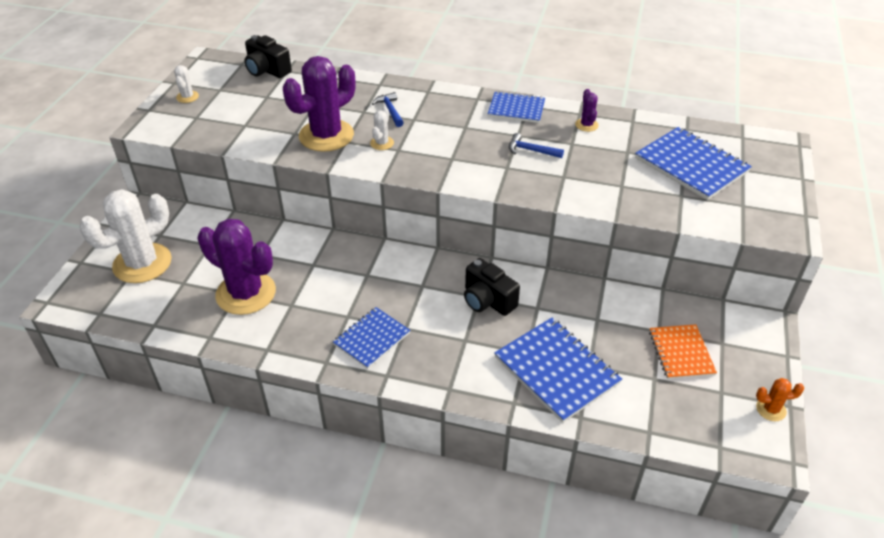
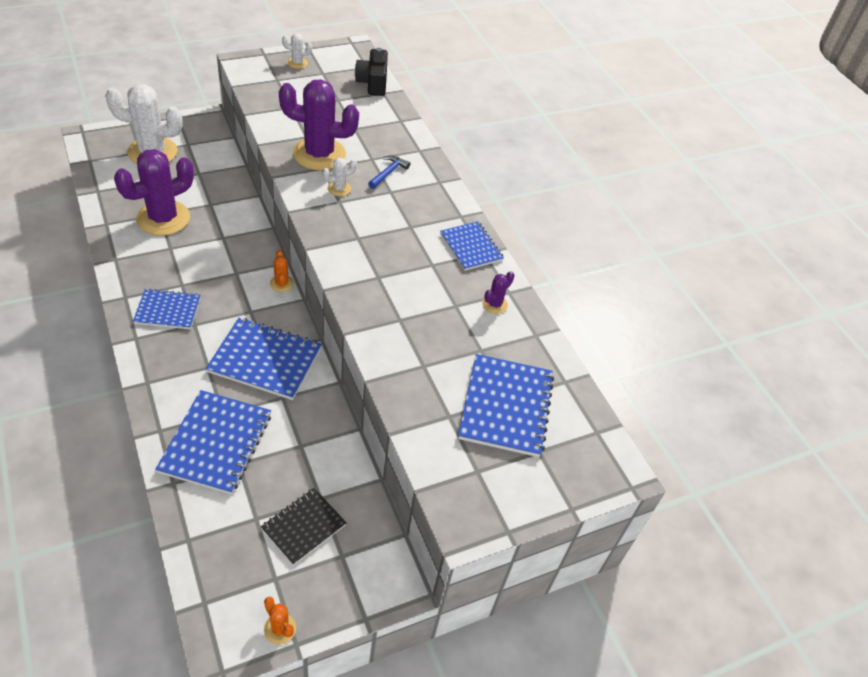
camera: 45 degrees right, 5 degrees up
(187, 97) = (297, 63): white cactus -> white cactus turned 45 degrees clockwise
(246, 293) = (163, 218): purple cactus -> purple cactus turned 60 degrees clockwise
(407, 252) = (281, 284): none -> orange cactus
(487, 300) = (265, 360): black camera -> blue notebook
(531, 150) = (417, 282): blue hammer -> none
(681, 353) = (304, 527): orange notebook -> black notebook

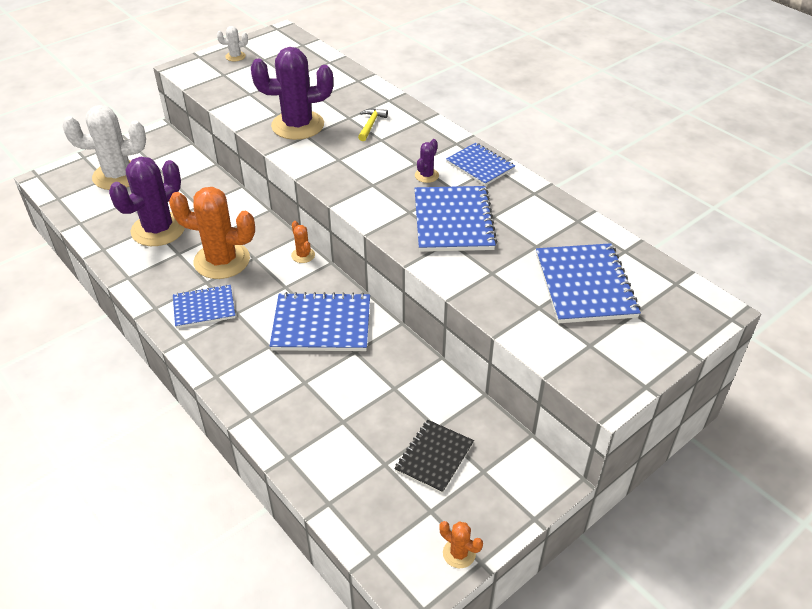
camera: 10 degrees left, 5 degrees down
(205, 267) = (222, 261): none -> orange cactus
(216, 443) = (311, 409): blue notebook -> blue notebook (453, 221)
(339, 188) = (332, 149): white cactus -> none
(372, 83) = (315, 56): black camera -> none
(388, 173) = (371, 125): blue hammer -> yellow hammer
(495, 304) = (527, 206): purple cactus -> purple cactus (426, 175)

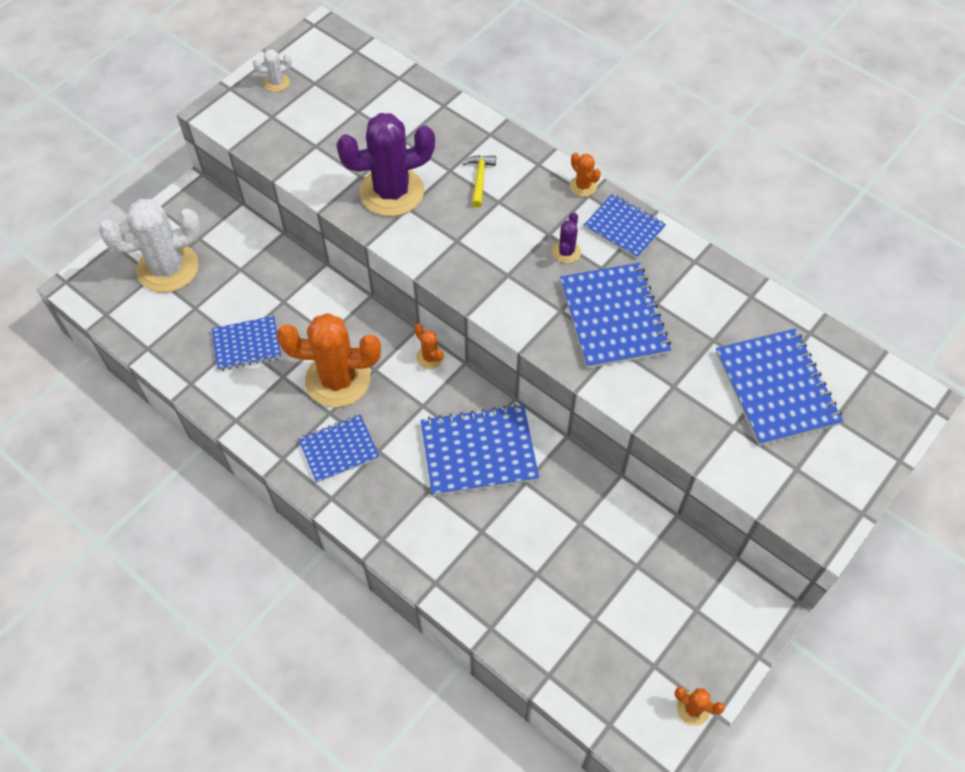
camera: 10 degrees left, 15 degrees up
(158, 229) = (247, 344): purple cactus -> blue notebook
(434, 457) = (643, 602): black notebook -> none
(453, 137) = (583, 186): none -> orange cactus

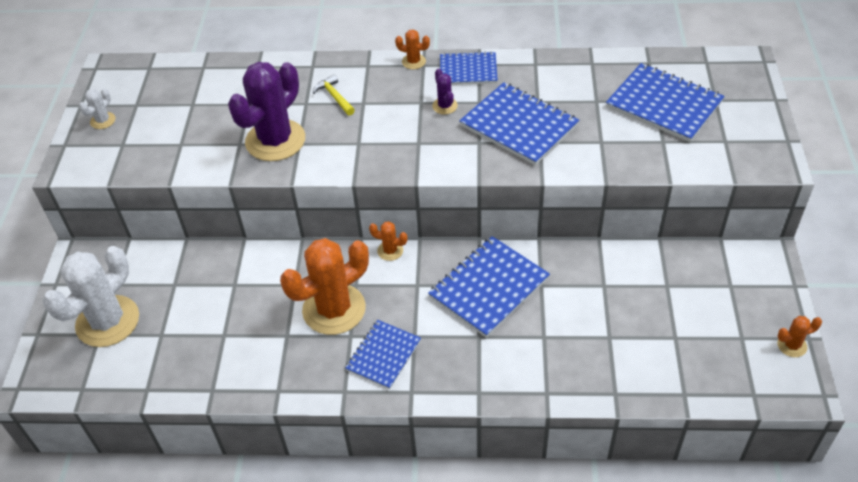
camera: 35 degrees left, 10 degrees down
(247, 344) = (234, 332): blue notebook -> none

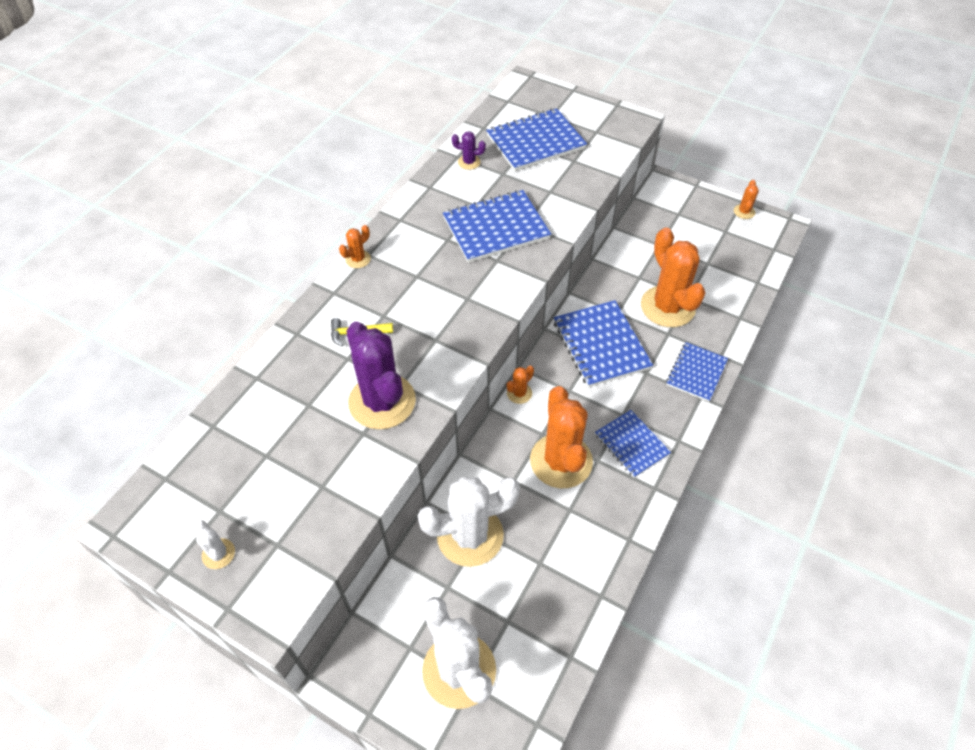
camera: 65 degrees left, 5 degrees up
(227, 278) = (470, 535): none -> white cactus
(445, 106) = (435, 262): purple cactus -> purple cactus (469, 162)
(468, 70) = (402, 229): blue notebook -> blue notebook (696, 373)
(581, 323) = (667, 307): none -> orange cactus

